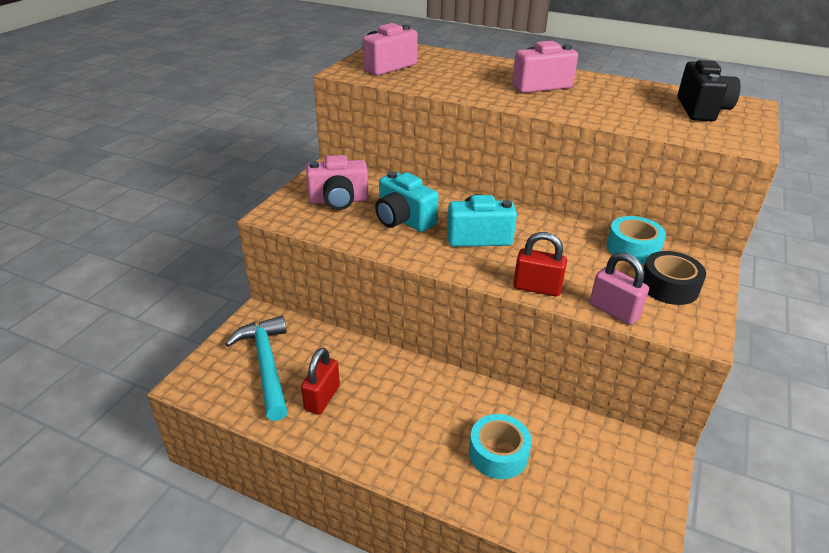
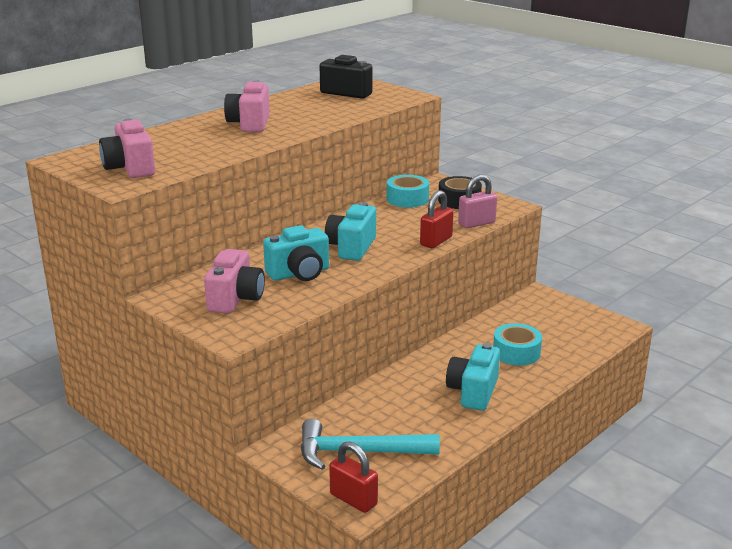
camera: 70 degrees left, 10 degrees down
(322, 398) = (421, 424): red padlock -> red padlock (353, 499)
(396, 428) = (473, 392): none -> turquoise camera

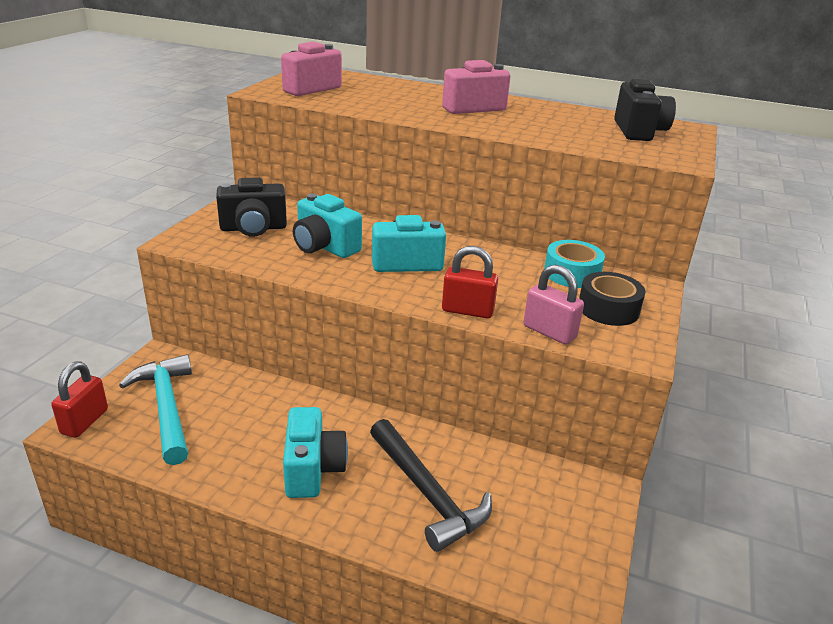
camera: 65 degrees right, 5 degrees up
(235, 299) = (253, 228): pink camera -> black camera
(473, 392) = (313, 469): turquoise camera -> turquoise camera turned 90 degrees clockwise
(516, 352) = (427, 492): turquoise tape -> black hammer

